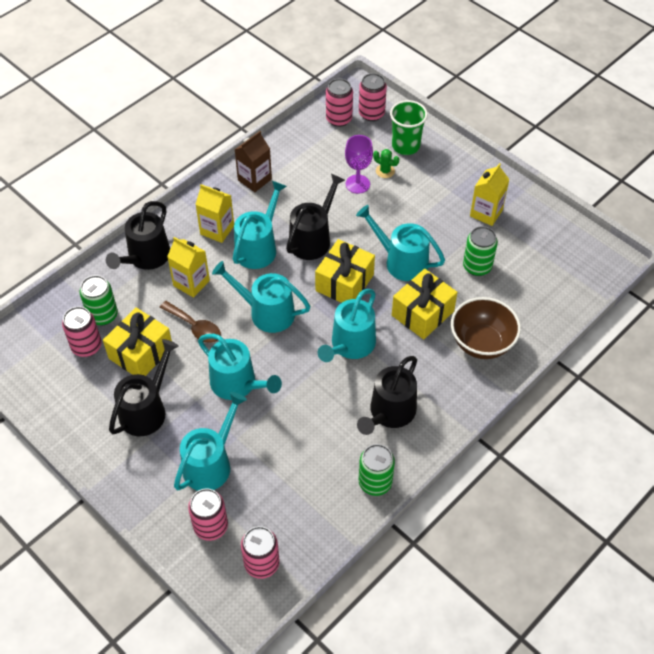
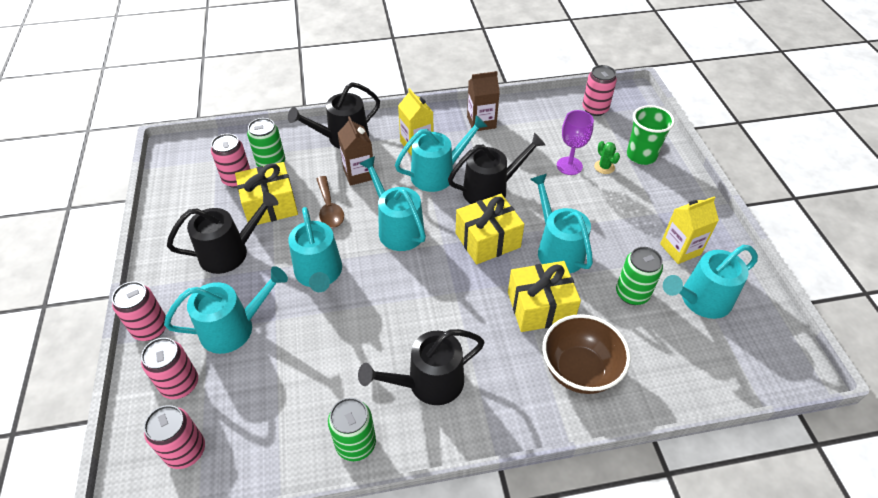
camera: 35 degrees right, 5 degrees down
(191, 283) = (359, 174): yellow carton -> brown carton
(350, 345) = (446, 297): turquoise watering can -> turquoise watering can (700, 300)
(371, 113) = (629, 117): pink can -> pink can (151, 328)

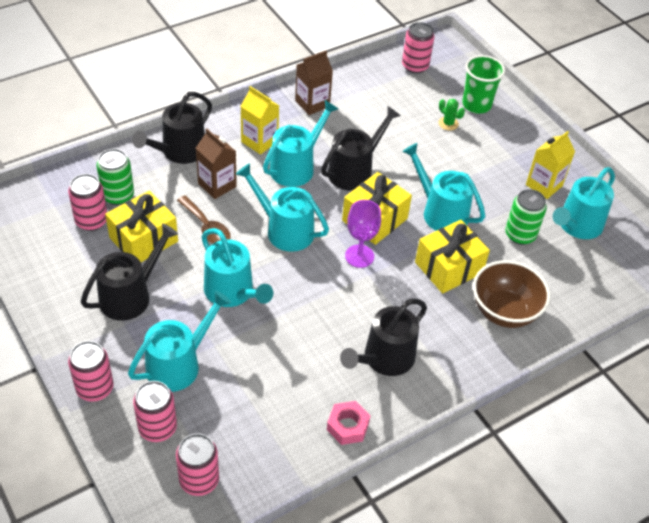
camera: 25 degrees left, 0 degrees up
(356, 443) = (347, 426): green can -> pink nut
(569, 166) = (416, 129): purple goblet -> purple goblet (359, 256)

